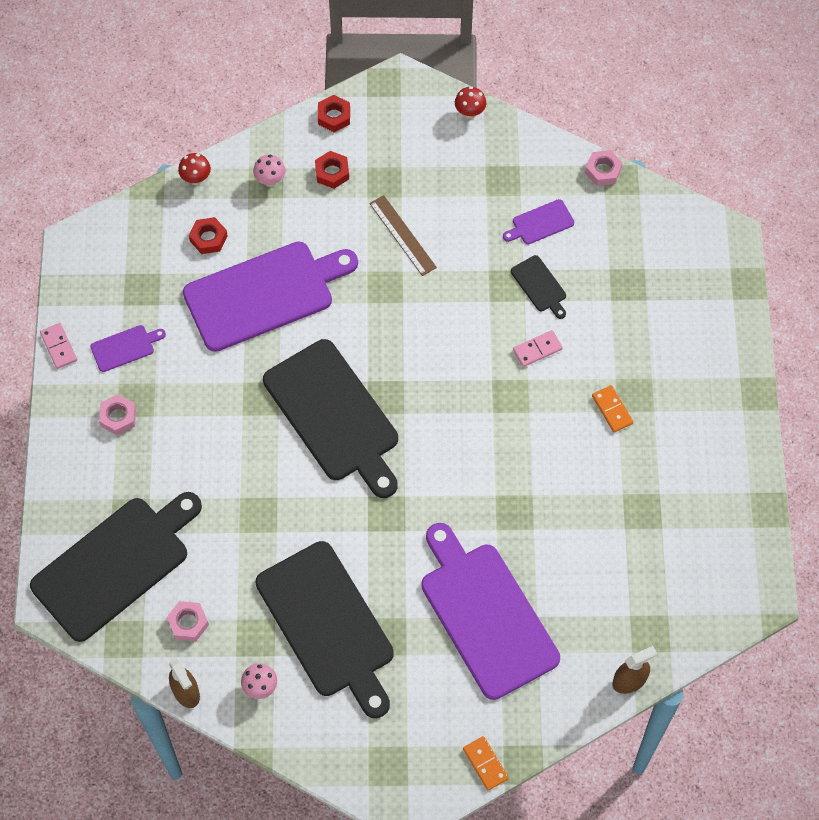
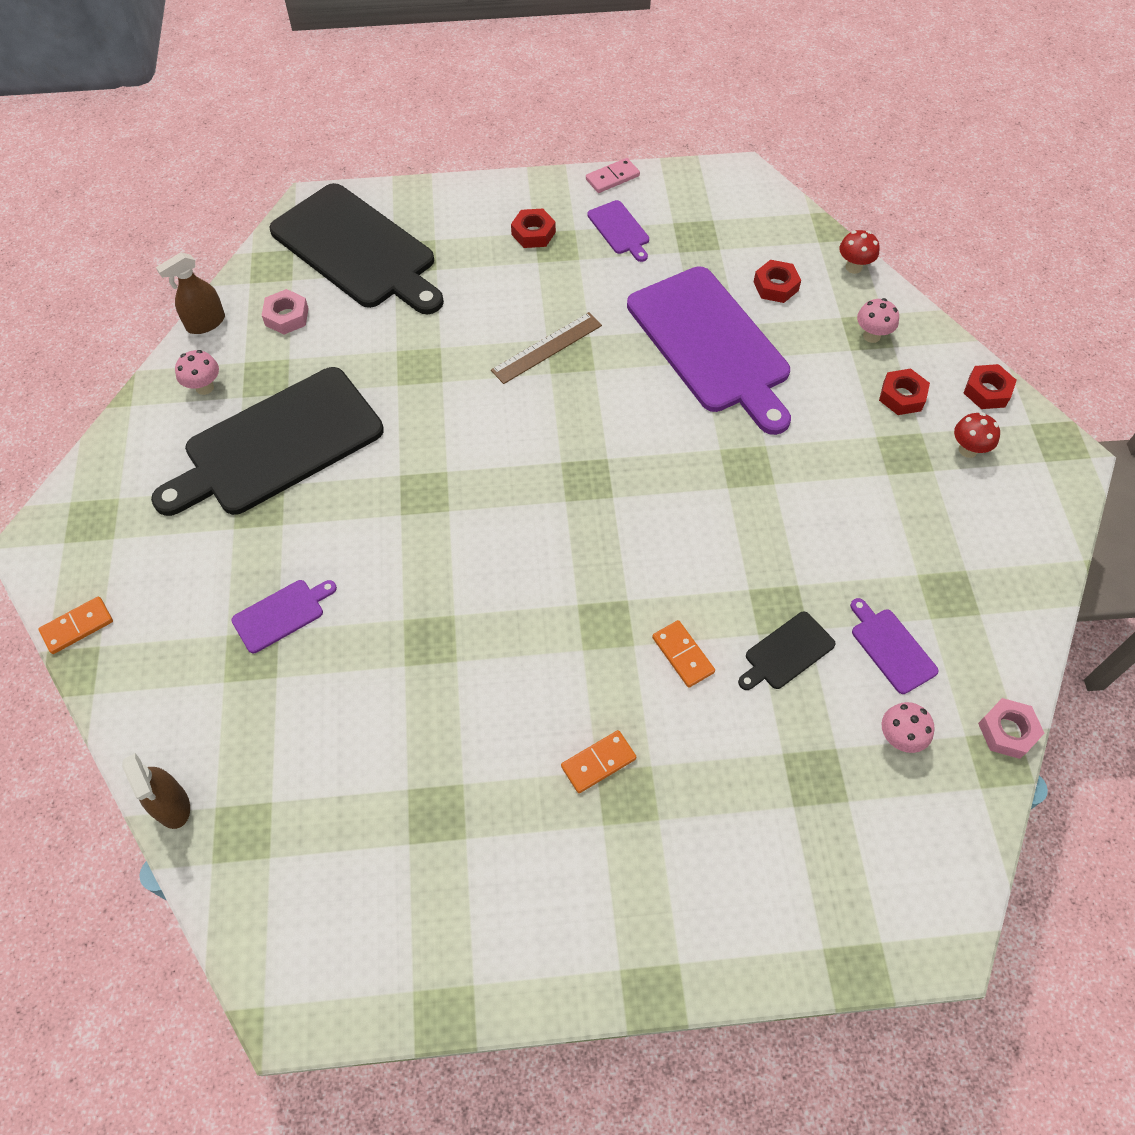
camera: 85 degrees right, 5 degrees down
(118, 417) = (533, 233): pink nut -> red nut
(334, 415) = (555, 427): black cutting board -> none
(402, 235) = (828, 480): brown ruler -> brown ruler (547, 348)
(470, 113) = (1048, 545): red mushroom -> red mushroom (968, 450)
(486, 615) = (281, 614): purple cutting board -> purple cutting board, size x0.42
(537, 349) = (682, 655): pink domino -> orange domino
(604, 232) = (899, 738): none -> pink mushroom

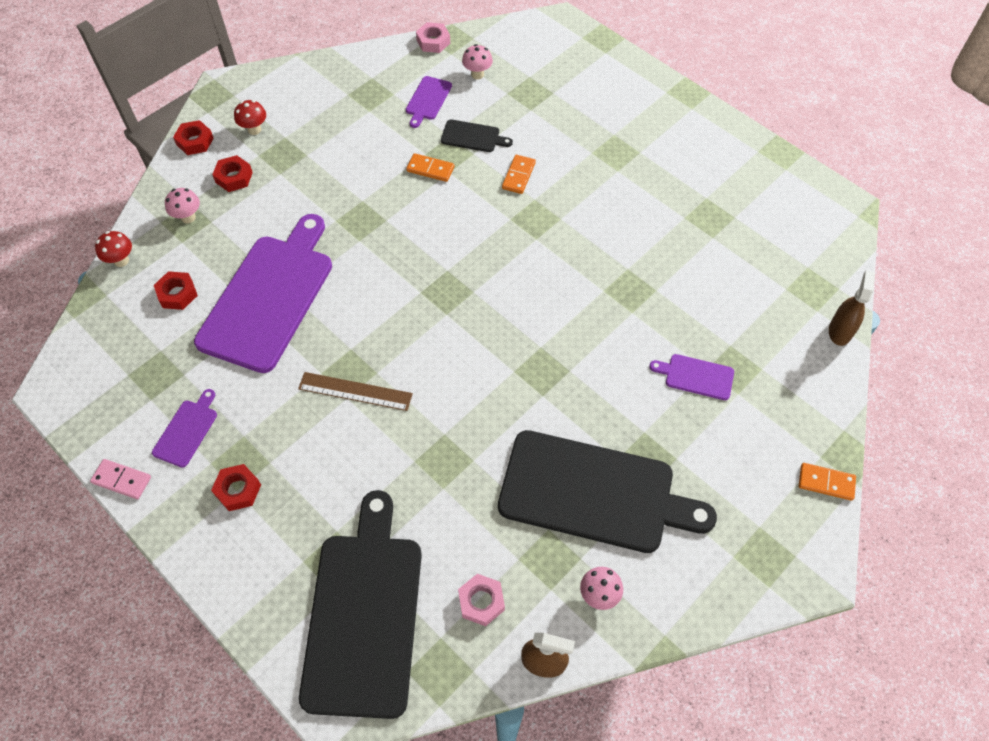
camera: 130 degrees left, 0 degrees up
(598, 762) = (613, 173): orange domino -> orange domino (430, 169)

